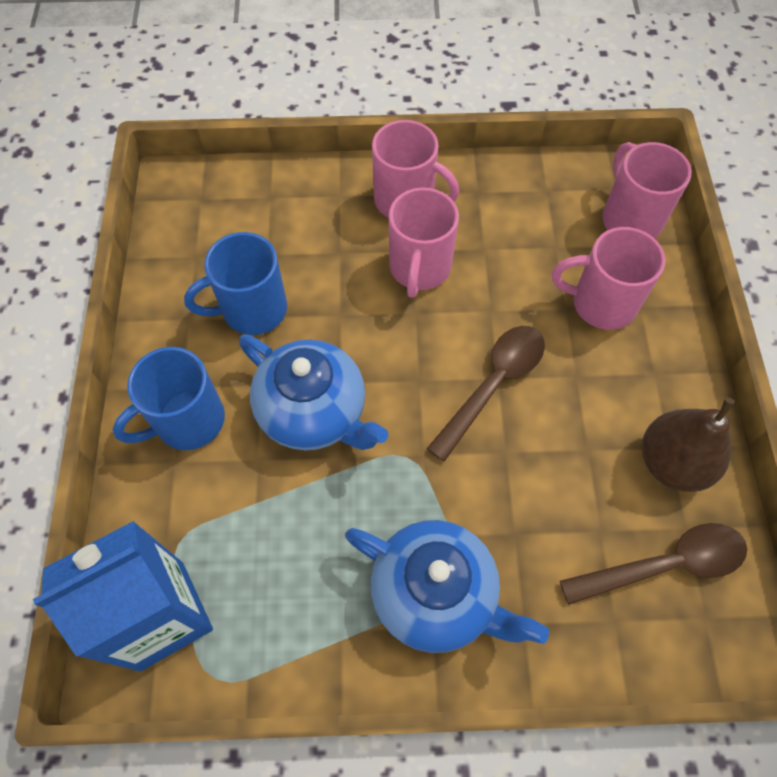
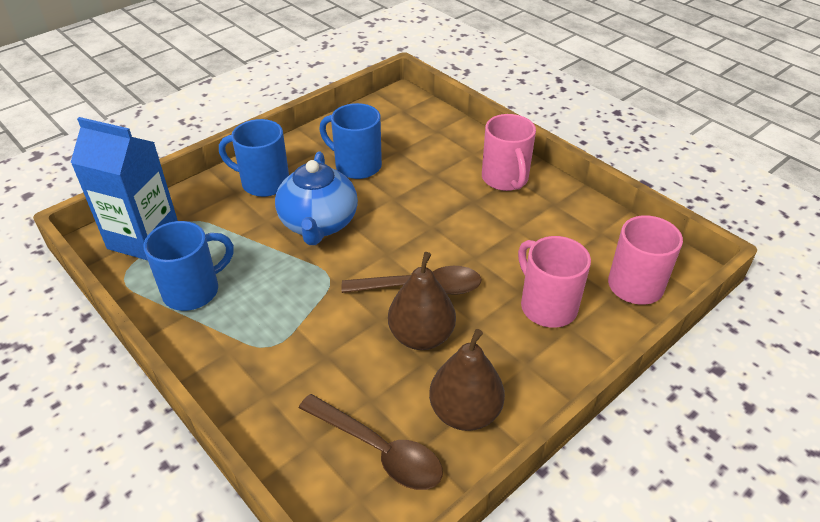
camera: 50 degrees right, 20 degrees down
(308, 608) = (193, 290): none -> blue mug
(419, 268) = (464, 211): pink mug -> none
(436, 594) = (250, 340): blue teapot -> none
(556, 431) = (421, 336): none -> brown pear

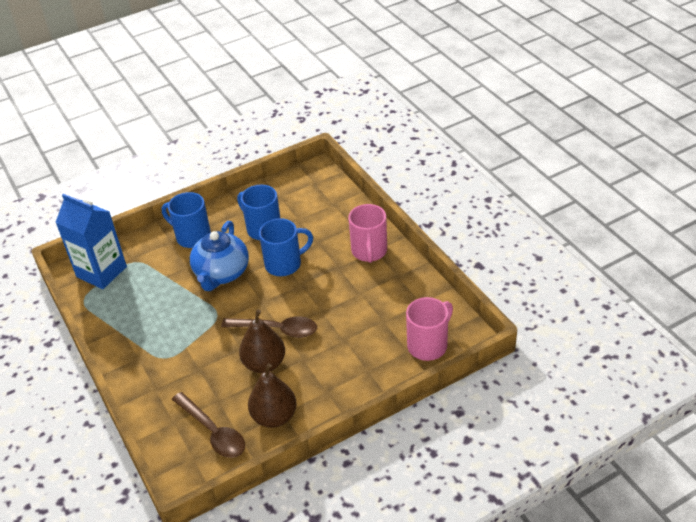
camera: 15 degrees right, 0 degrees up
(193, 290) = (126, 314): blue mug -> blue mug (285, 264)
(546, 306) = (357, 353): pink mug -> none

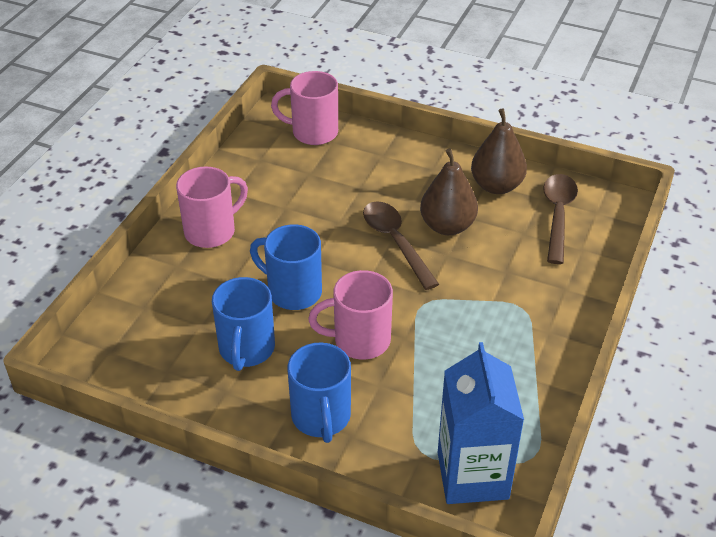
camera: 130 degrees left, 0 degrees up
(221, 273) = (359, 340): blue teapot -> pink mug

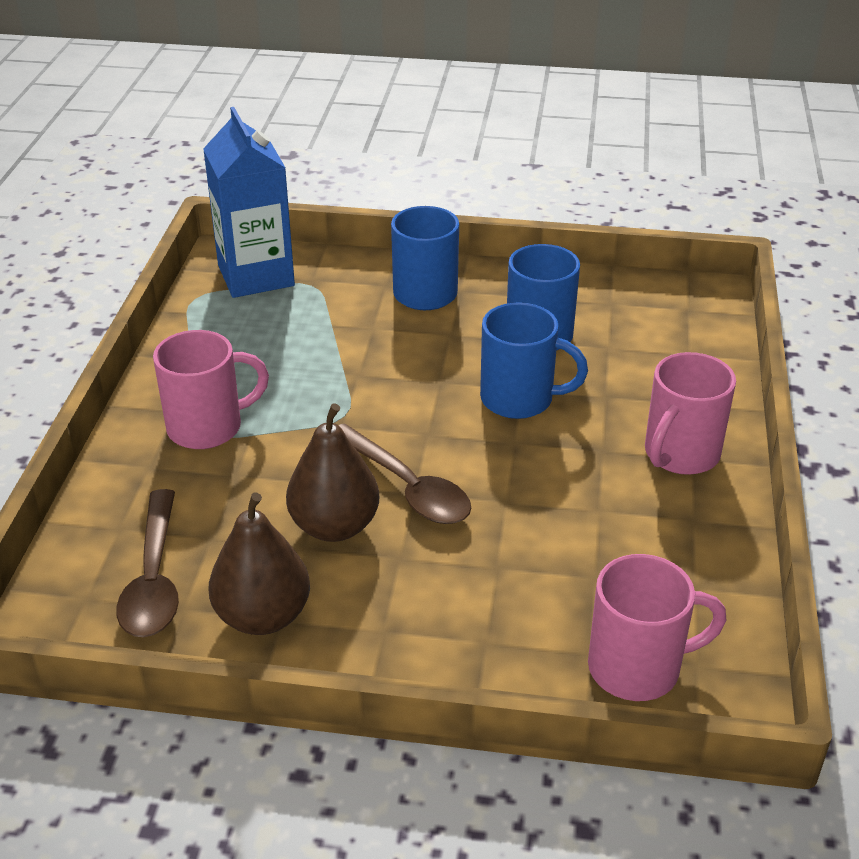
camera: 165 degrees right, 5 degrees down
(359, 340) = (411, 362): pink mug -> pink mug (208, 427)

